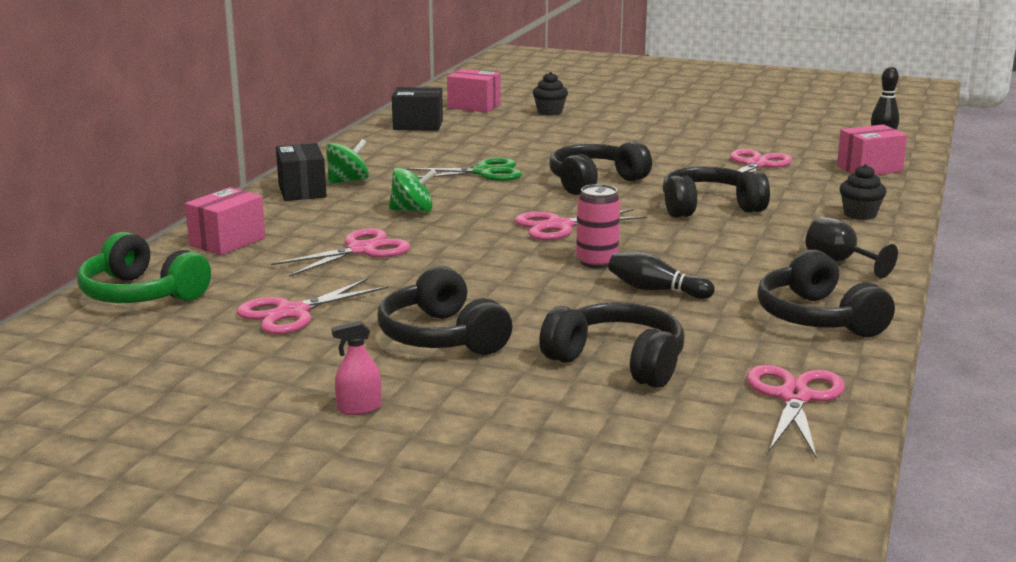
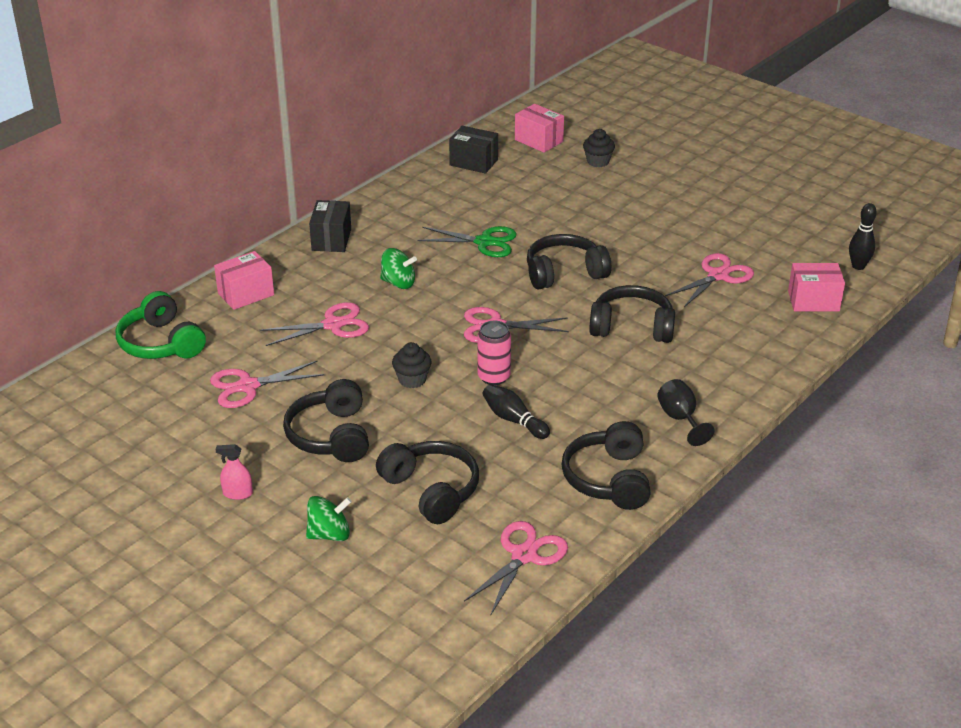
camera: 20 degrees right, 15 degrees up
(348, 181) = (372, 233): green spinning top -> green spinning top (329, 534)
(860, 214) = (749, 362): black cupcake -> black cupcake (412, 380)

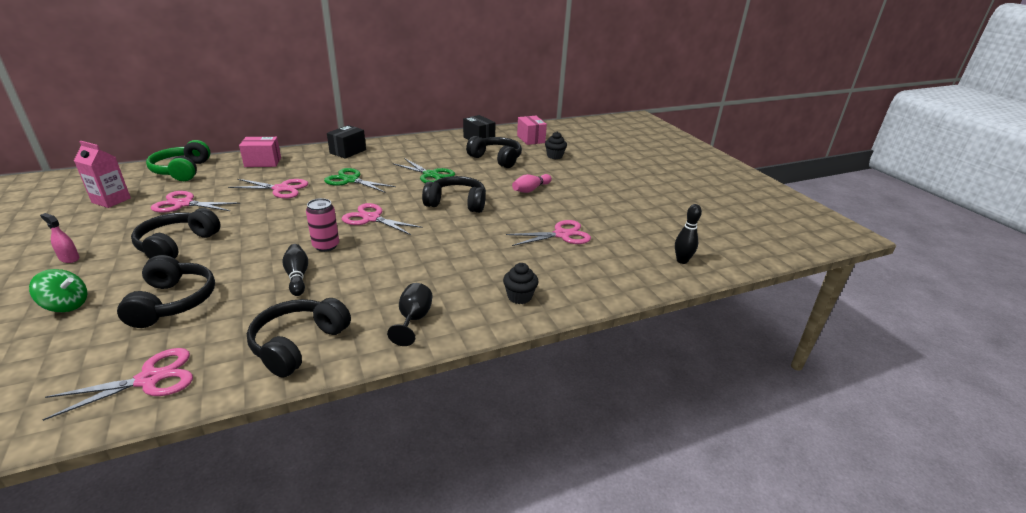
camera: 25 degrees right, 5 degrees down
(148, 414) = (111, 200): none -> pink carton
(398, 283) = (350, 180): green spinning top -> green scissors
(412, 380) = (275, 230): black cupcake -> black cupcake (519, 297)
(624, 225) = (530, 189): none -> pink bowling pin
(632, 327) = (459, 246): black headphones -> black headphones (496, 159)
(813, 301) = (619, 272): pink box -> none

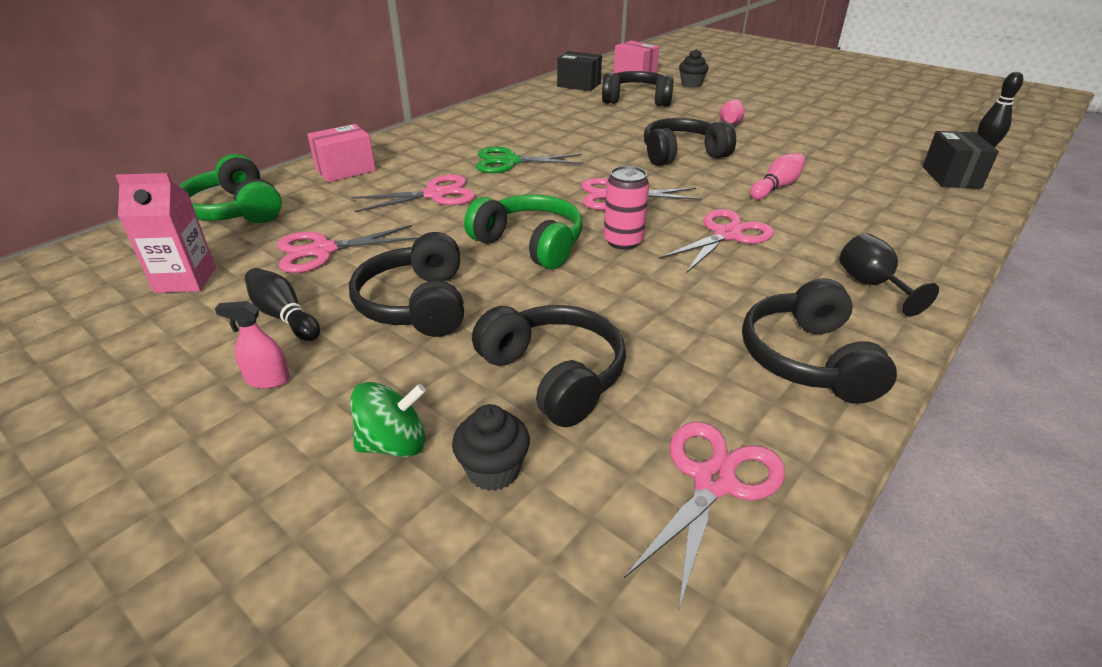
camera: 25 degrees left, 5 degrees up
(278, 231) = (530, 244): none -> green headphones
(297, 276) = (656, 286): black bowling pin -> black bowling pin (284, 316)
(348, 151) = (443, 131): black box -> black box (951, 177)
(430, 175) = (596, 133): green scissors -> none
(475, 241) = (776, 187): none -> pink bowling pin
(519, 297) = (921, 226): black cupcake -> black cupcake (493, 470)
(562, 235) = (843, 156): pink scissors -> pink scissors (727, 235)

